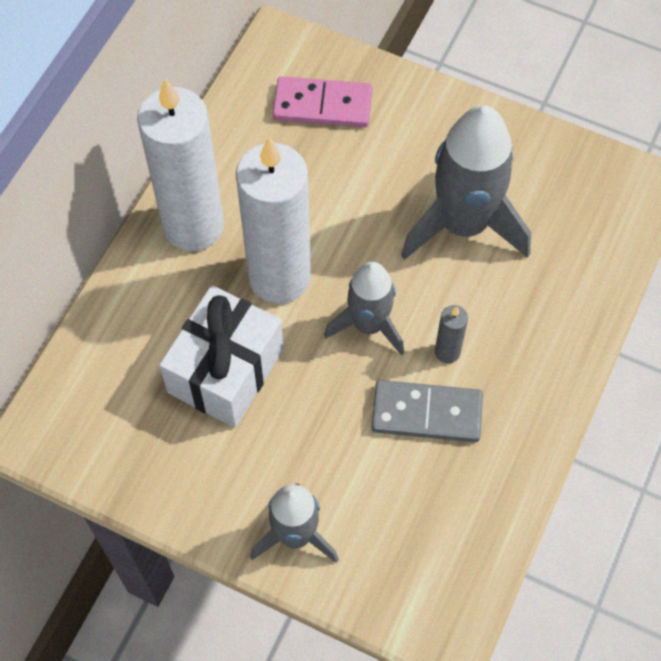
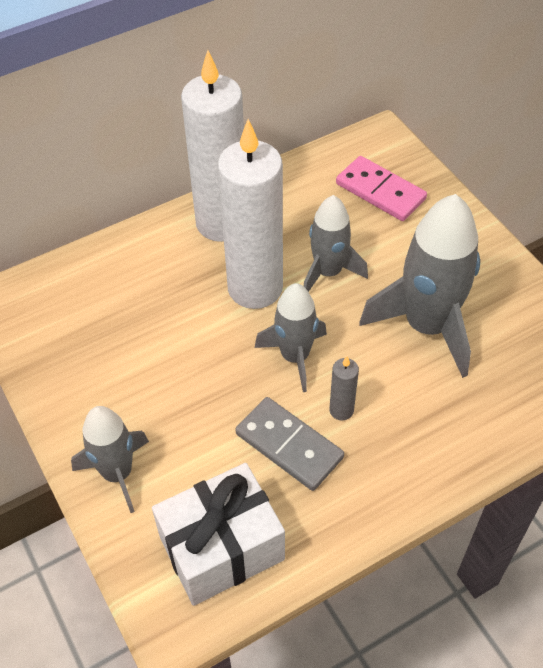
camera: 35 degrees right, 10 degrees down
(226, 370) = (164, 329): white gift -> white gift (221, 548)
(336, 221) = (328, 272): none -> grey rocket

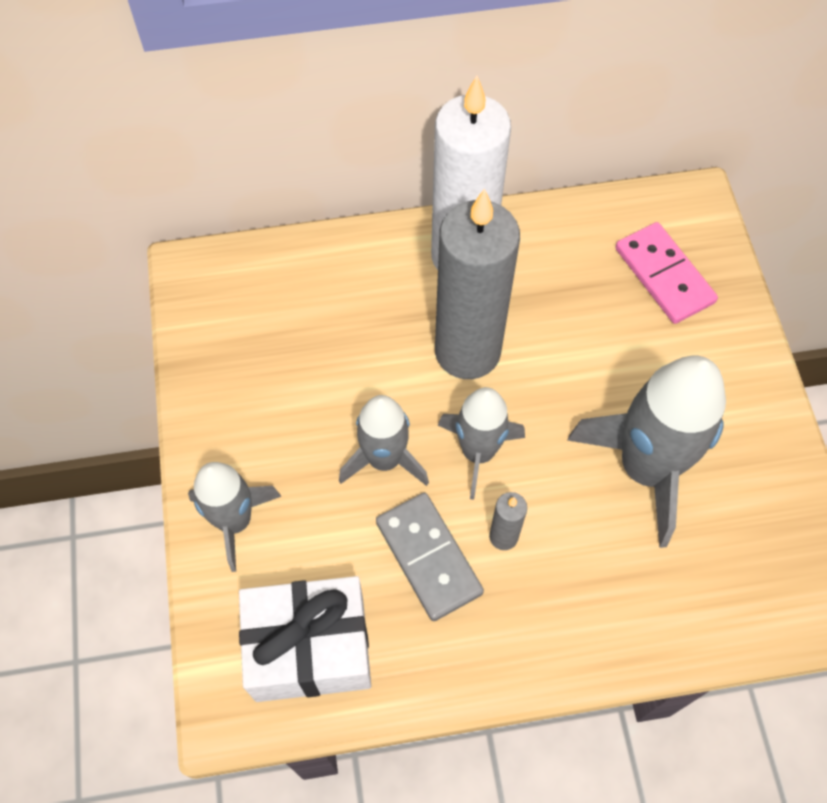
camera: 20 degrees right, 10 degrees up
(255, 288) = (467, 351): white candle -> grey candle
(328, 272) = (559, 360): grey rocket -> grey rocket (384, 459)

